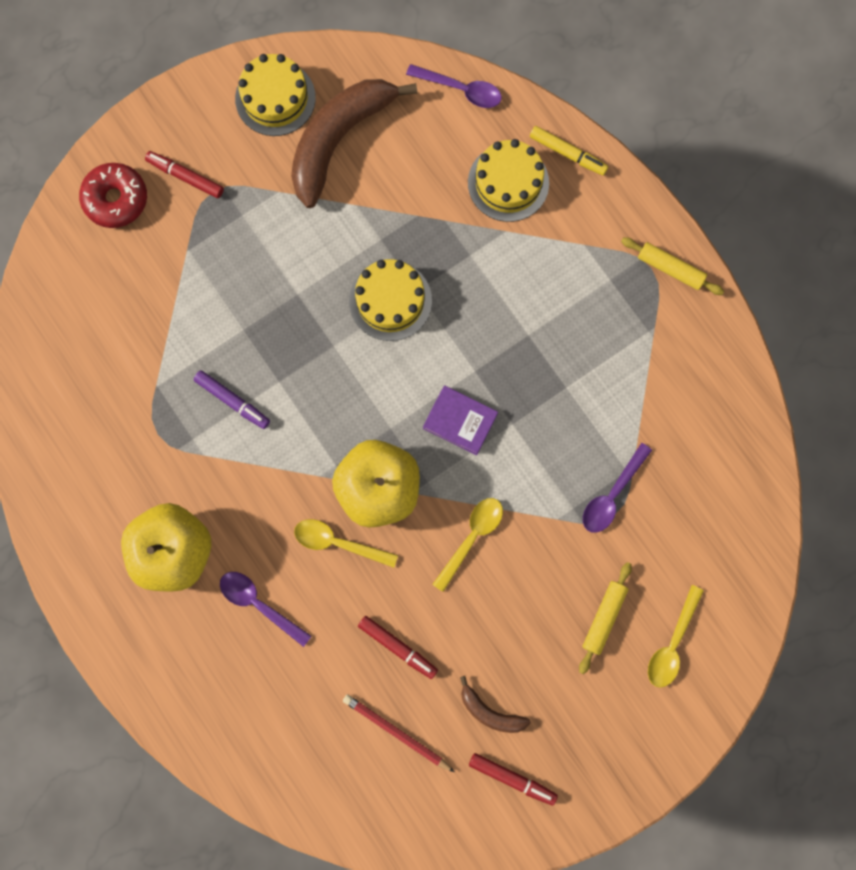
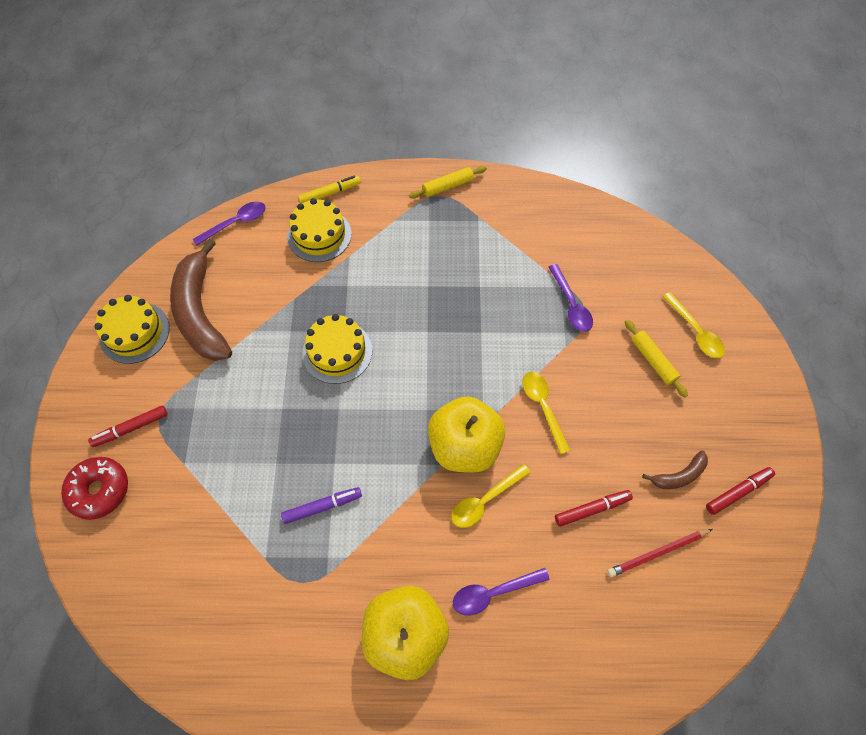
camera: 55 degrees left, 15 degrees down
(460, 421) = (455, 362): purple book -> none

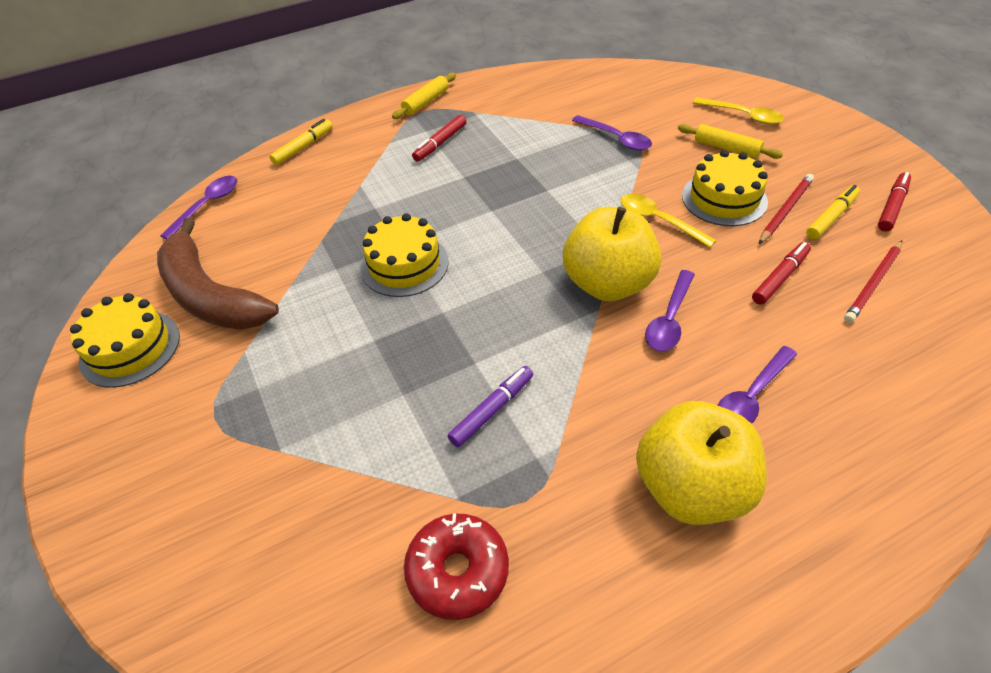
camera: 25 degrees left, 15 degrees down
(100, 490) = (170, 537): red donut -> red donut (458, 571)
(131, 428) = (181, 446): red marker -> red marker (440, 143)
(319, 235) = (314, 181): yellow cake -> yellow cake (724, 199)
(485, 500) = (669, 319): yellow spoon -> purple spoon
(648, 449) = (785, 210): none -> red pencil
(678, 475) = (831, 217): brown banana -> yellow marker

